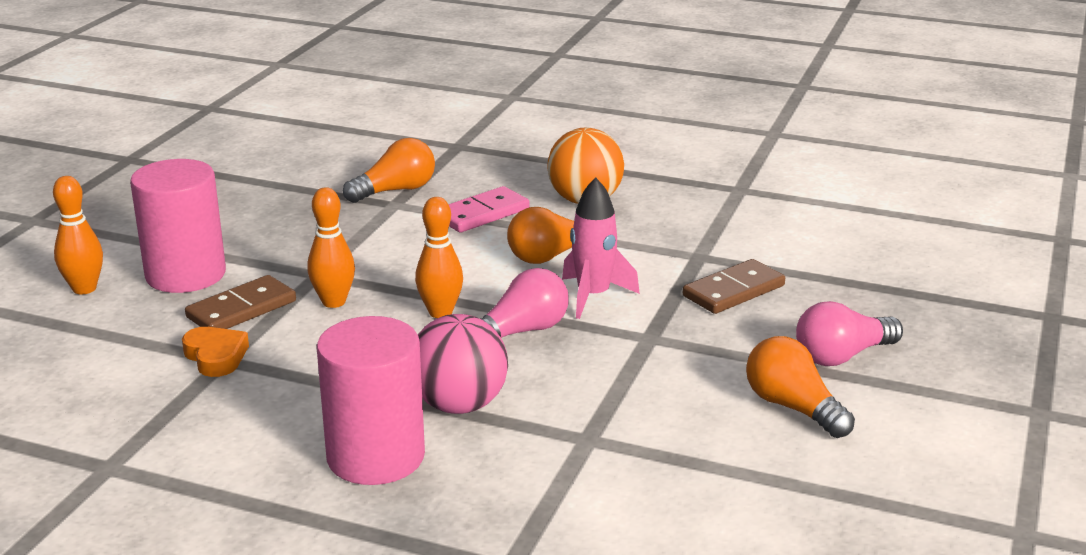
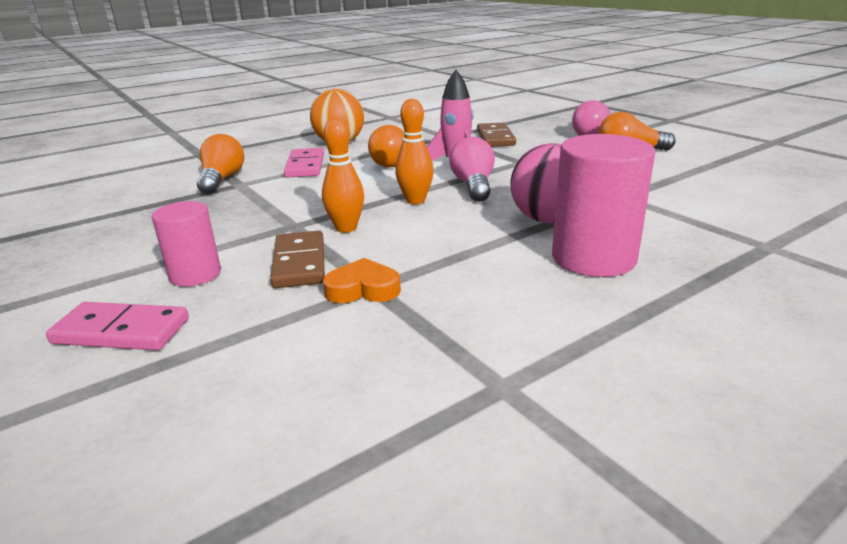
camera: 55 degrees left, 0 degrees up
(84, 289) = (121, 331): orange bowling pin -> pink domino
(185, 274) = (195, 274): pink cylinder -> pink cylinder, size x0.60

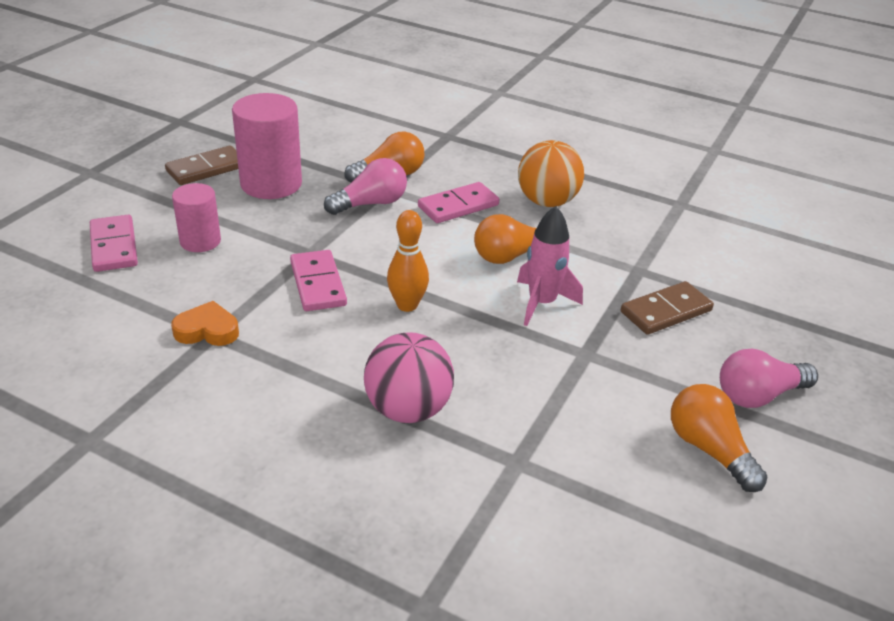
camera: 60 degrees right, 10 degrees up
(300, 263) = (239, 283): brown domino -> brown domino (206, 169)
(346, 228) = (318, 284): orange bowling pin -> pink domino
(363, 289) = (207, 330): orange heart -> orange heart turned 60 degrees counterclockwise
(473, 186) = (474, 334): pink light bulb -> pink light bulb (371, 204)
(593, 258) = (324, 459): pink cylinder -> pink cylinder (271, 184)

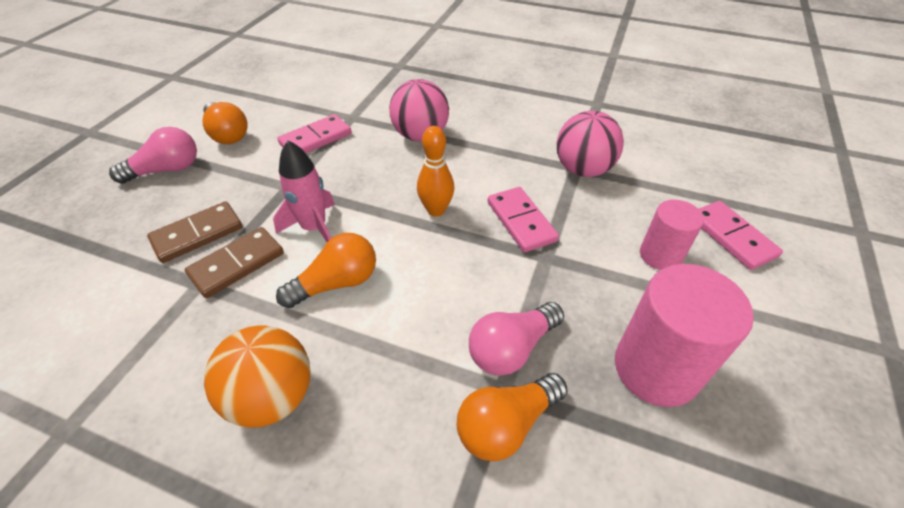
camera: 175 degrees right, 10 degrees up
(206, 169) = (763, 388): brown domino -> brown domino (237, 264)
(207, 330) = (582, 169): orange heart -> pink ball
(458, 206) = (398, 363): pink domino -> pink domino (315, 139)

